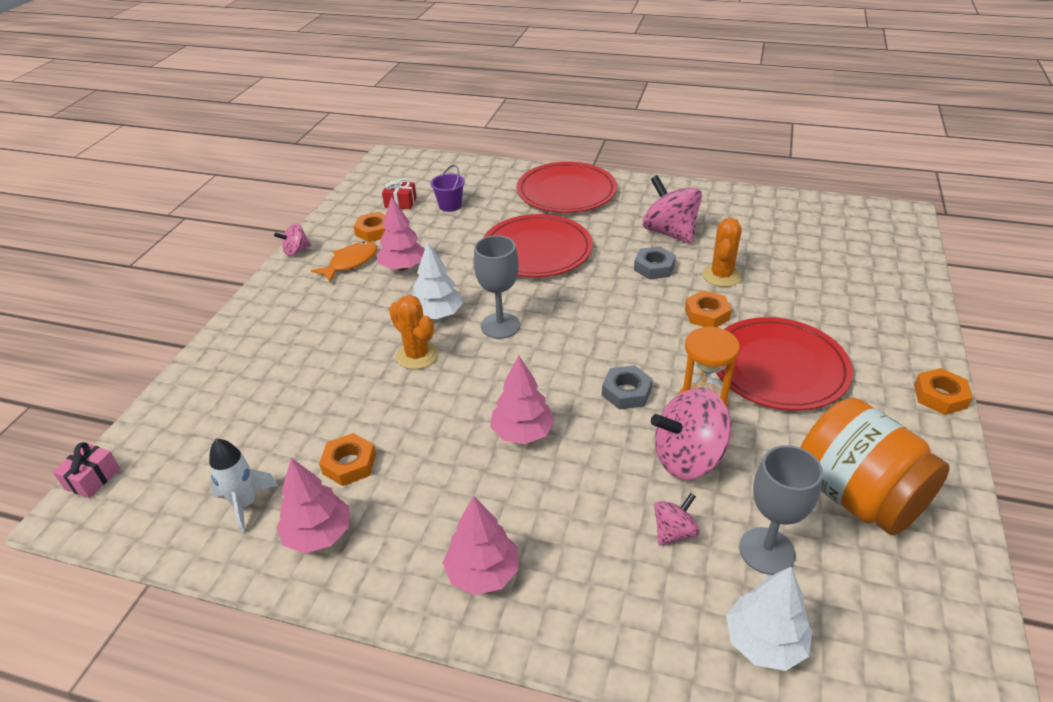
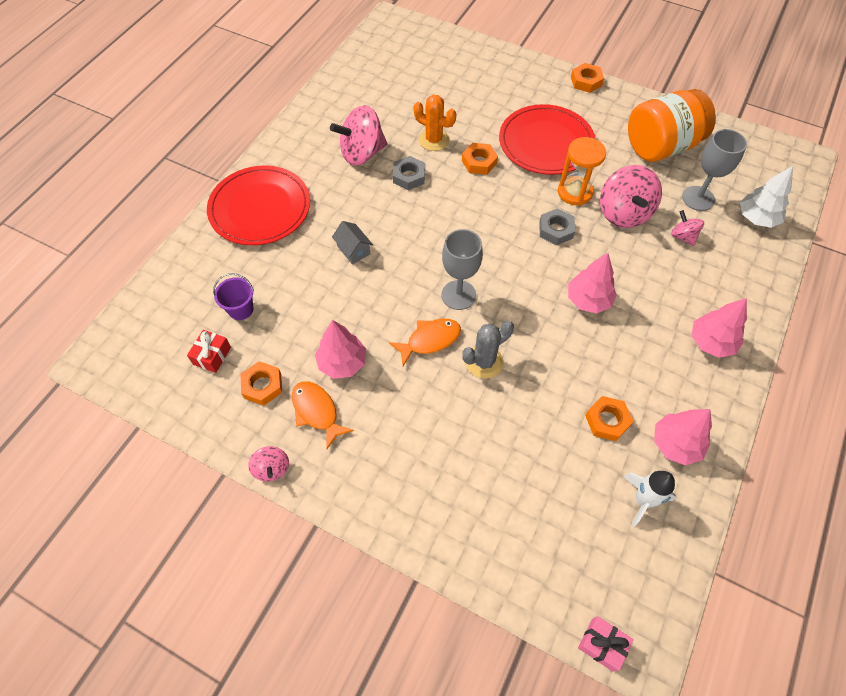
camera: 80 degrees left, 20 degrees up
(417, 355) = (484, 362): orange cactus -> grey cactus
(437, 314) = (430, 340): white tree -> orange fish
(536, 250) = (353, 250): red plate -> grey house

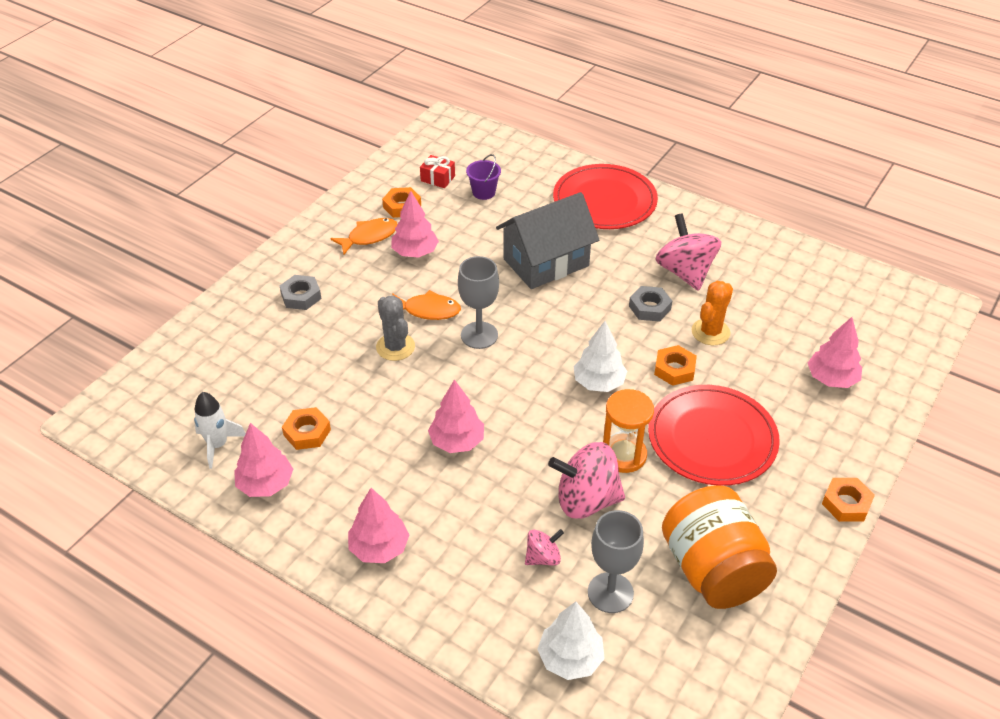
camera: 95 degrees right, 15 degrees down
(272, 468) = (324, 213): pink spinning top -> none
(353, 250) = (546, 262): grey house -> grey house, size x2.34
(430, 340) = (428, 310): orange fish -> orange fish turned 60 degrees counterclockwise
(474, 79) = (831, 379): none -> pink tree
(502, 208) = (599, 383): none -> white tree
(556, 230) = (562, 427): grey nut -> grey nut (301, 296)
(602, 644) = (109, 393): pink gift -> none

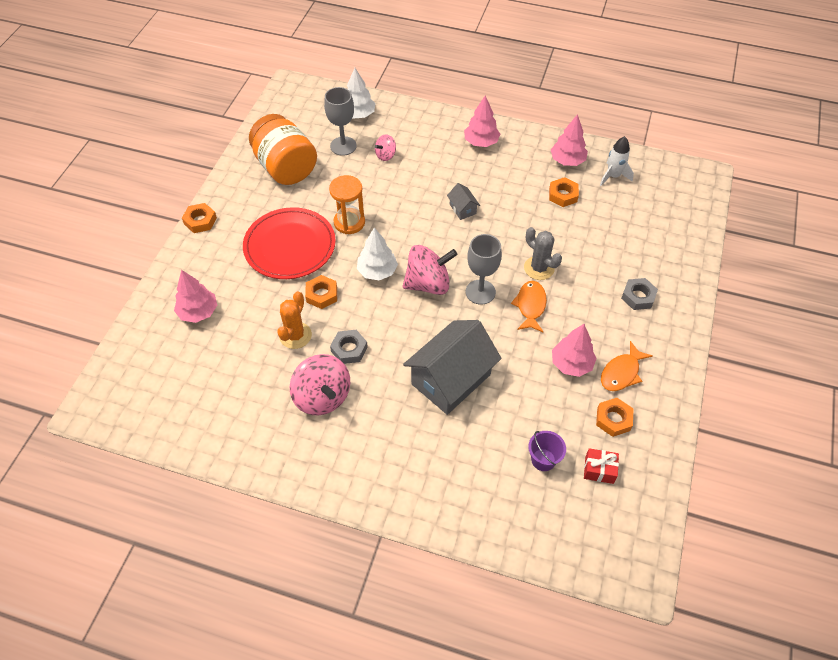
camera: 165 degrees right, 10 degrees up
(428, 310) = (530, 306): orange fish -> orange fish turned 105 degrees clockwise
(457, 441) = (462, 209): pink tree -> grey house
(586, 500) = (368, 190): pink spinning top -> pink spinning top (428, 284)
(604, 201) = (416, 477): red plate -> none

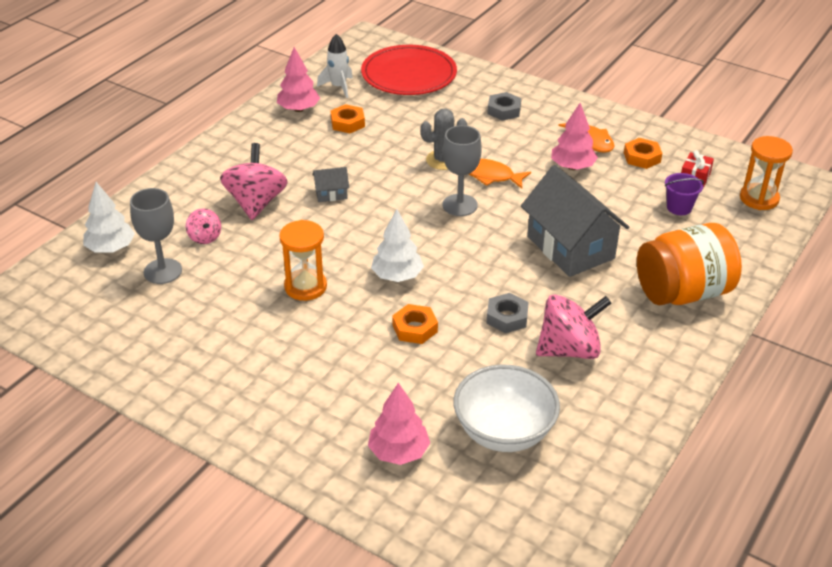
camera: 75 degrees left, 15 degrees down
(200, 221) = (225, 434): orange nut -> none
(226, 368) = (504, 432): none -> white bowl
(285, 168) = (170, 331): orange jar -> orange jar (682, 292)
(290, 246) = (320, 346): red plate -> red plate (409, 74)
(295, 335) = (471, 360): orange cactus -> none
(428, 284) = (433, 240): pink spinning top -> pink spinning top (256, 203)
(481, 142) = (231, 160): pink tree -> none
(588, 533) = (759, 198): none -> orange hourglass

